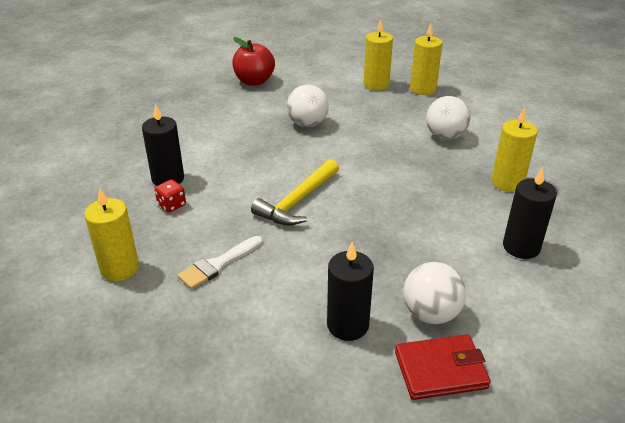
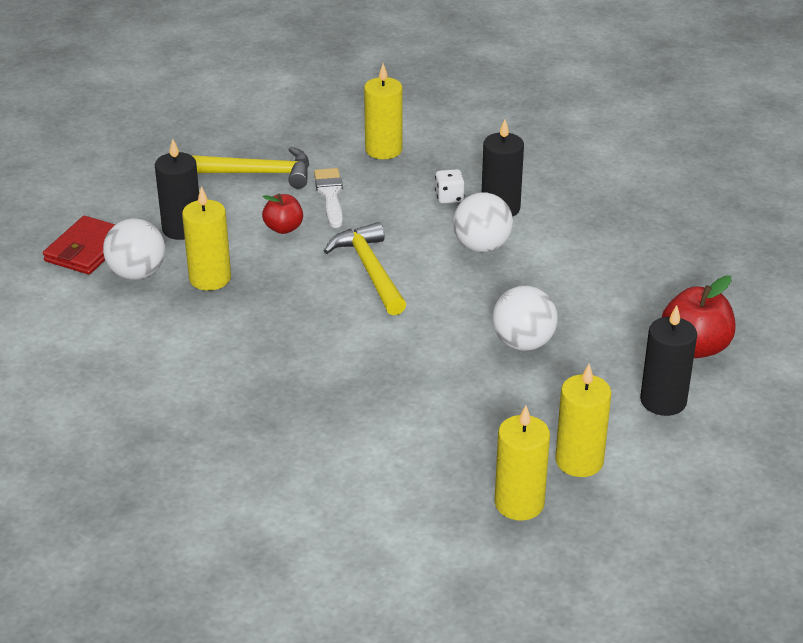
camera: 125 degrees right, 0 degrees up
(171, 205) = (449, 197): red dice -> white dice
(219, 327) = (258, 173): none -> yellow hammer
(288, 266) = (283, 228): none -> red apple
(445, 136) = (372, 445): white ball -> white ball (482, 246)
(507, 182) = (227, 434): yellow candle -> yellow candle (210, 278)
(521, 247) = (132, 373): black candle -> black candle (663, 401)

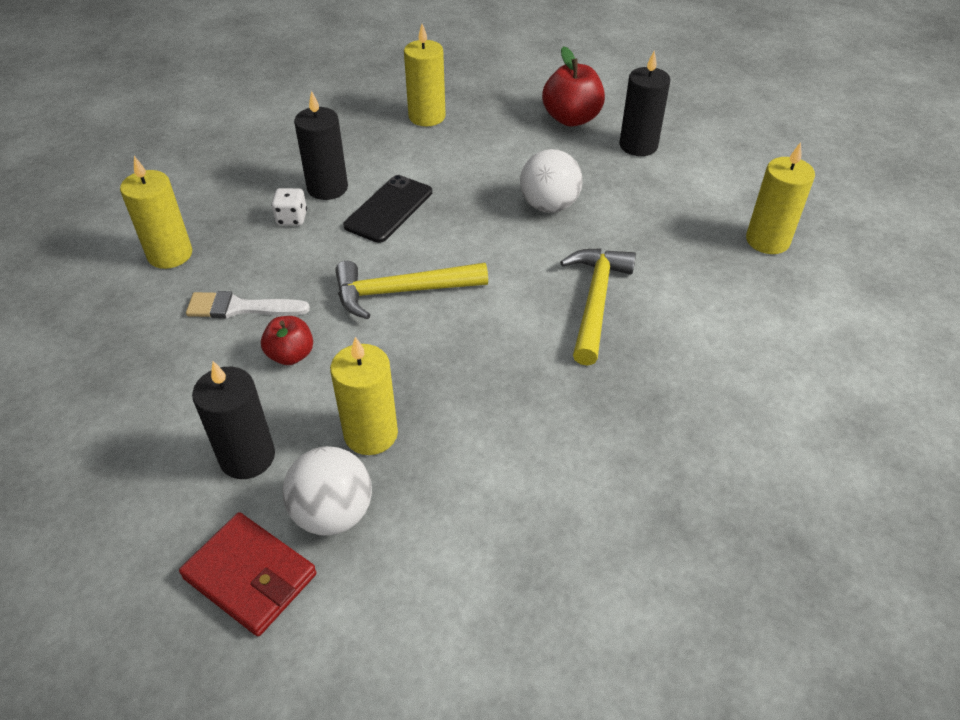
camera: 80 degrees left, 10 degrees up
(258, 173) = (156, 369): yellow hammer -> yellow hammer (595, 301)
(482, 246) = (389, 209): white ball -> black phone
(579, 461) = (712, 200): yellow candle -> yellow candle (427, 117)

